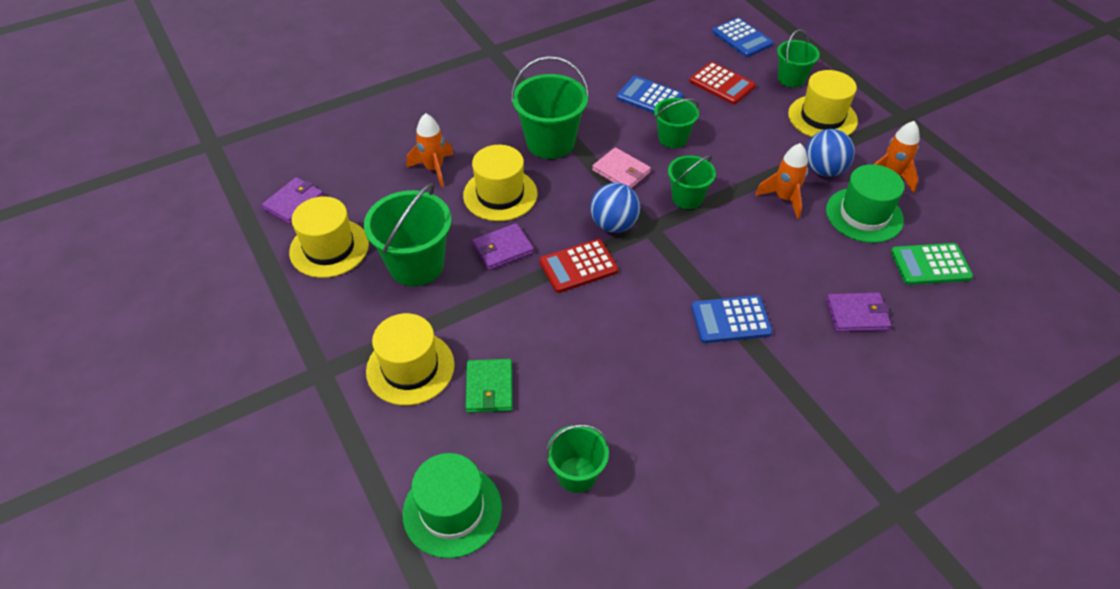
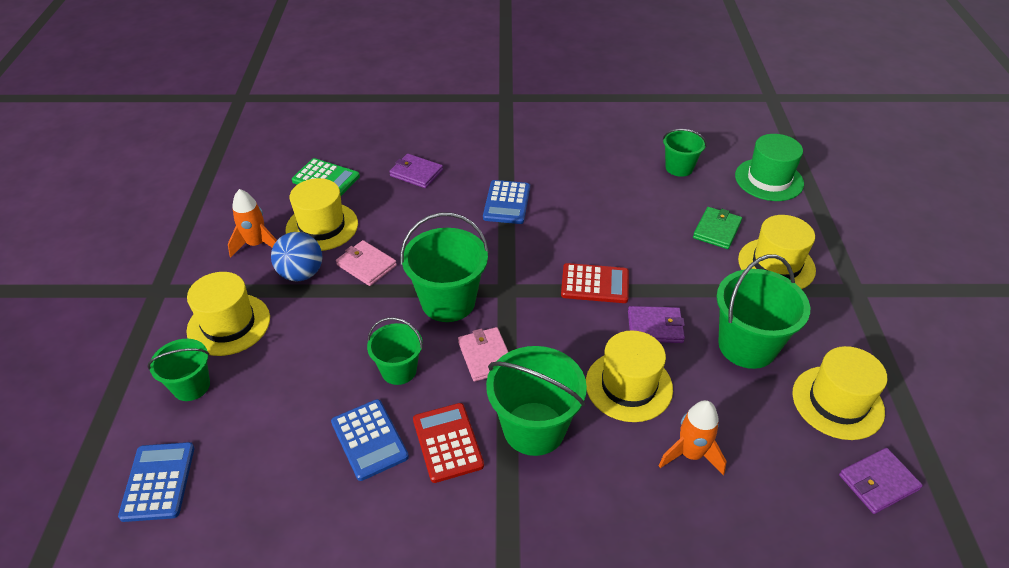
camera: 150 degrees left, 5 degrees down
(614, 225) = (536, 306): blue ball -> none
(687, 198) = (448, 301): green bucket -> green bucket, size x1.66
(722, 84) = (270, 417): red calculator -> red calculator (447, 442)
(730, 320) = (507, 203): blue calculator -> blue calculator turned 75 degrees clockwise
(784, 198) = (366, 265): orange rocket -> pink wallet
(864, 215) = (322, 226): green hat -> yellow hat

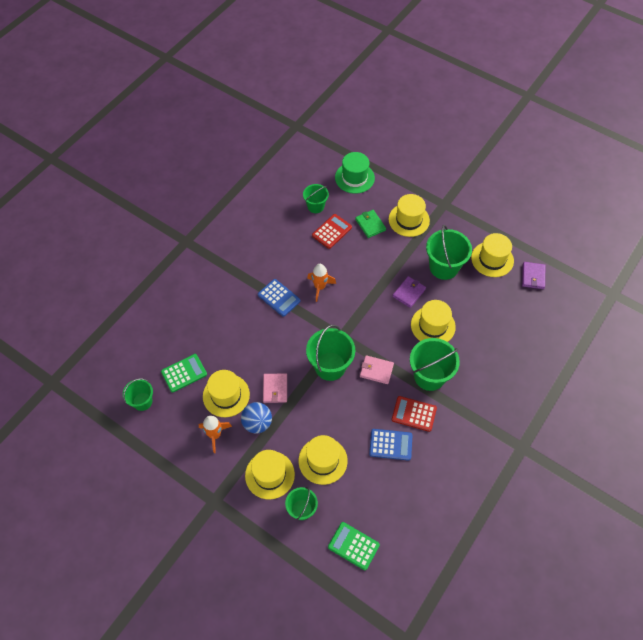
camera: 55 degrees left, 15 degrees up
(158, 482) = (353, 546): blue calculator -> green calculator
(287, 370) = (323, 460): none -> yellow hat
(366, 265) = (275, 389): pink wallet -> pink wallet turned 75 degrees counterclockwise
(399, 370) = (358, 411): green bucket -> green bucket (142, 401)
(416, 173) = (218, 325): purple wallet -> none
(595, 284) = (366, 298): red calculator -> red calculator (332, 231)
(690, 454) = (480, 328): orange rocket -> orange rocket (320, 287)

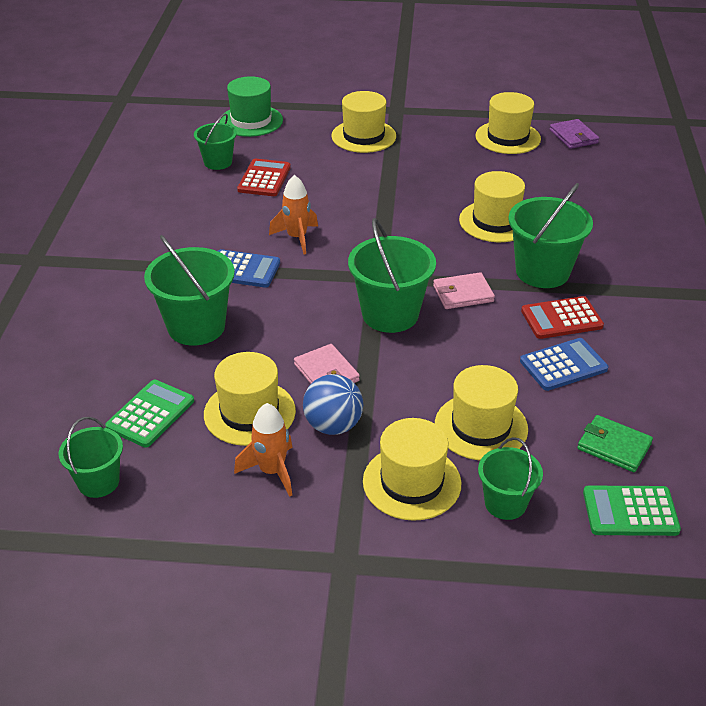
camera: 30 degrees left, 20 degrees down
(370, 224) = (314, 156): green wallet -> green wallet (614, 446)
(409, 293) = (431, 201): purple wallet -> none
(444, 267) = (453, 163): green bucket -> green bucket (196, 327)

